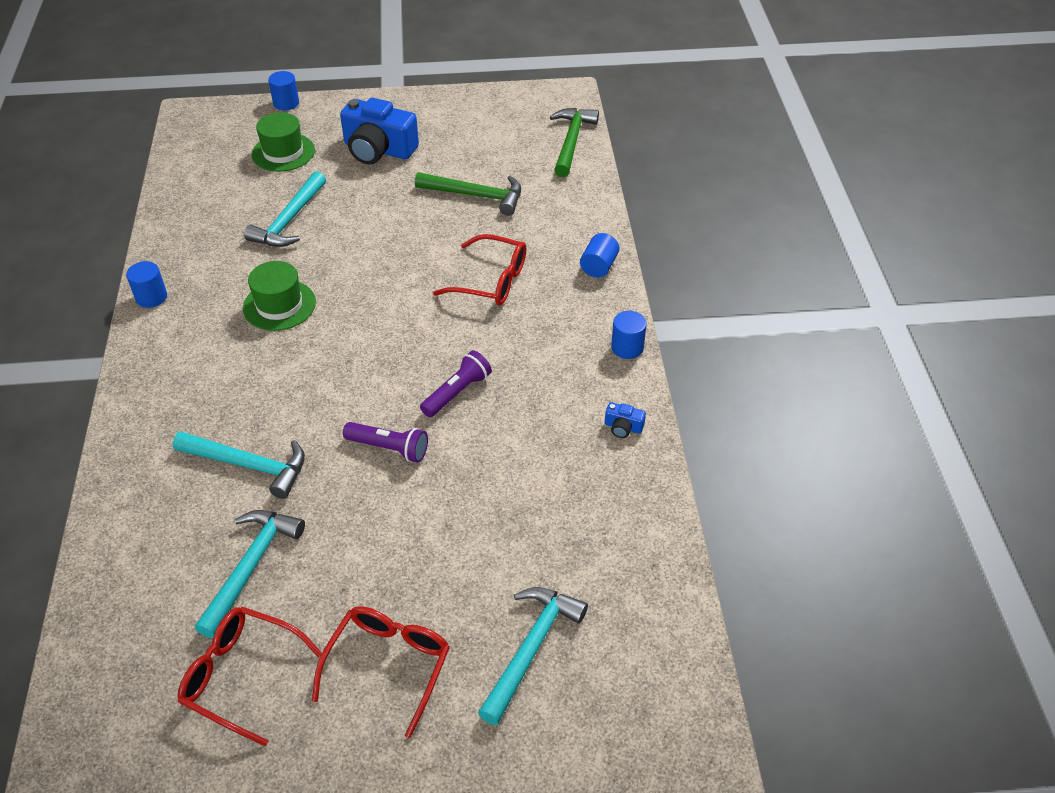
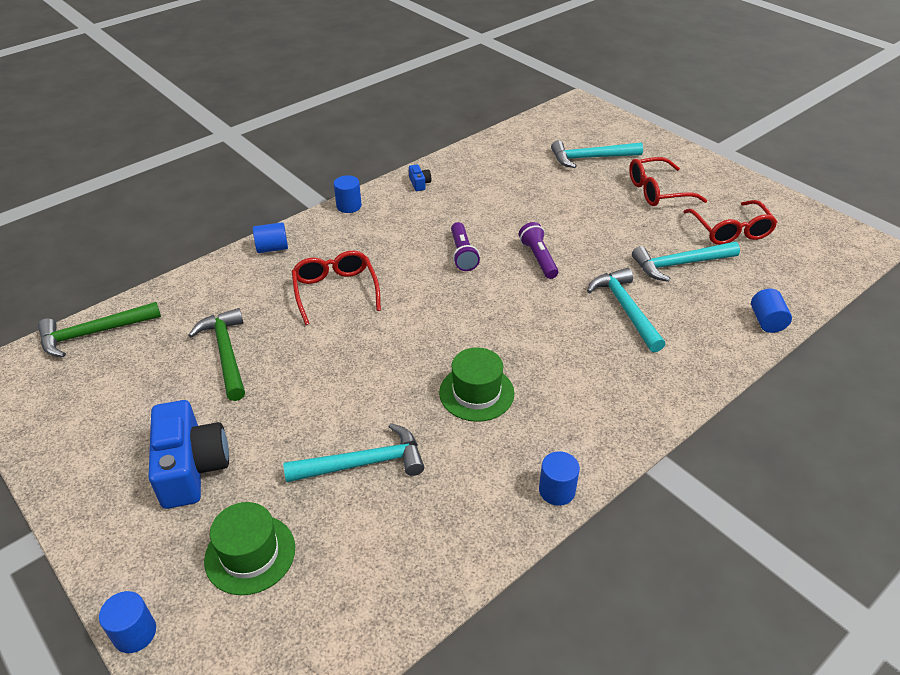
camera: 125 degrees left, 5 degrees down
(103, 569) = (767, 321): none -> blue cylinder
(457, 392) = (462, 254): purple flashlight -> purple flashlight turned 105 degrees counterclockwise

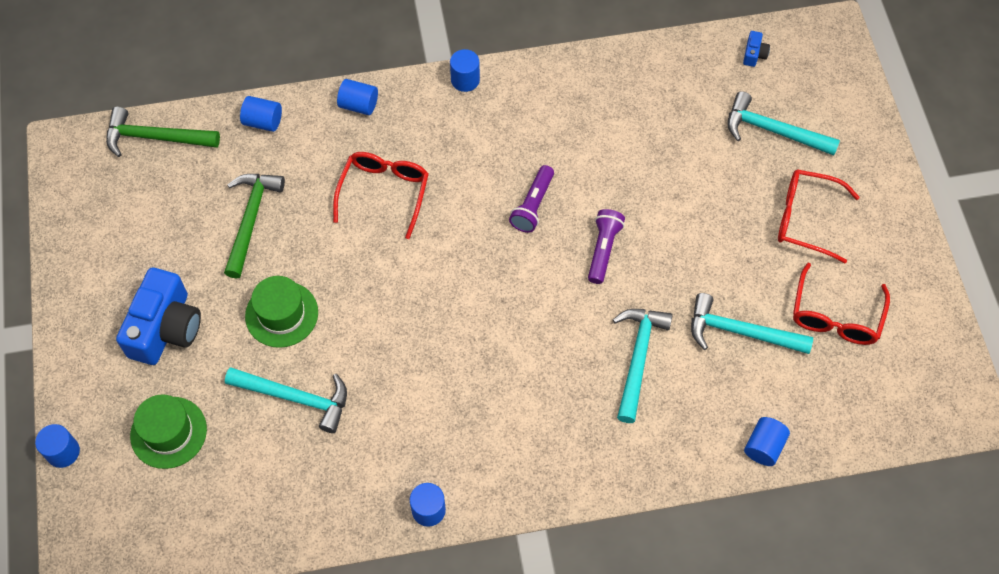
camera: 30 degrees right, 20 degrees up
(193, 287) = (263, 122): none -> blue cylinder
(419, 183) = (557, 81): blue camera -> blue camera (754, 54)
(476, 393) = (432, 378): green hat -> green hat (281, 314)

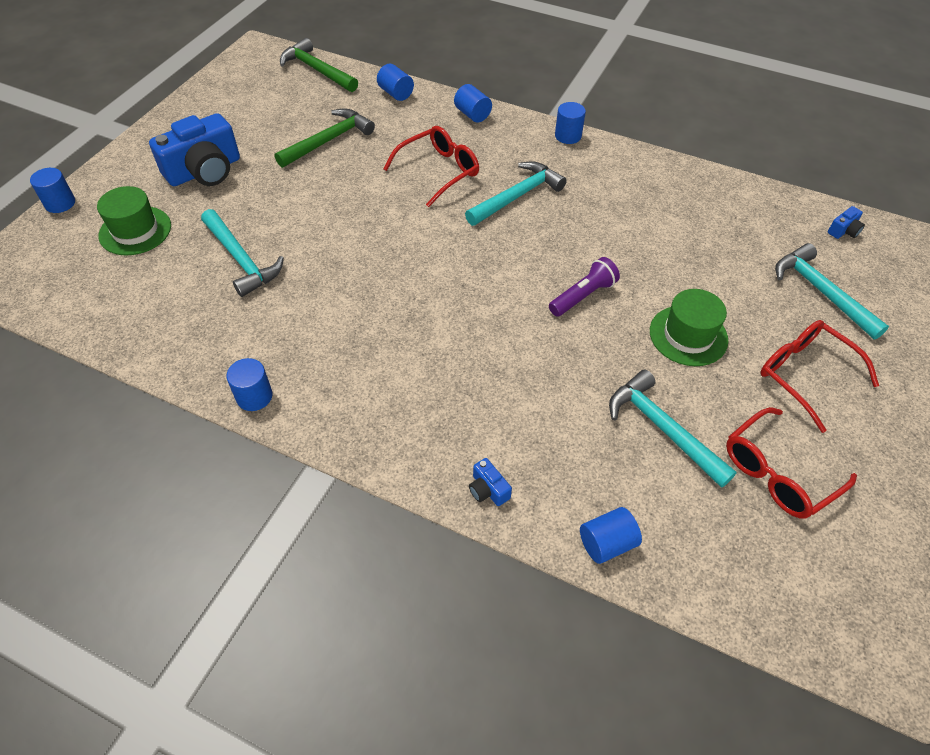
camera: 35 degrees right, 10 degrees down
(281, 314) = (289, 204): green hat -> green hat (688, 335)
(533, 205) = (549, 236): purple flashlight -> none
(638, 358) = (543, 392): turquoise hammer -> turquoise hammer (517, 196)
(659, 463) = (488, 489): none -> blue camera

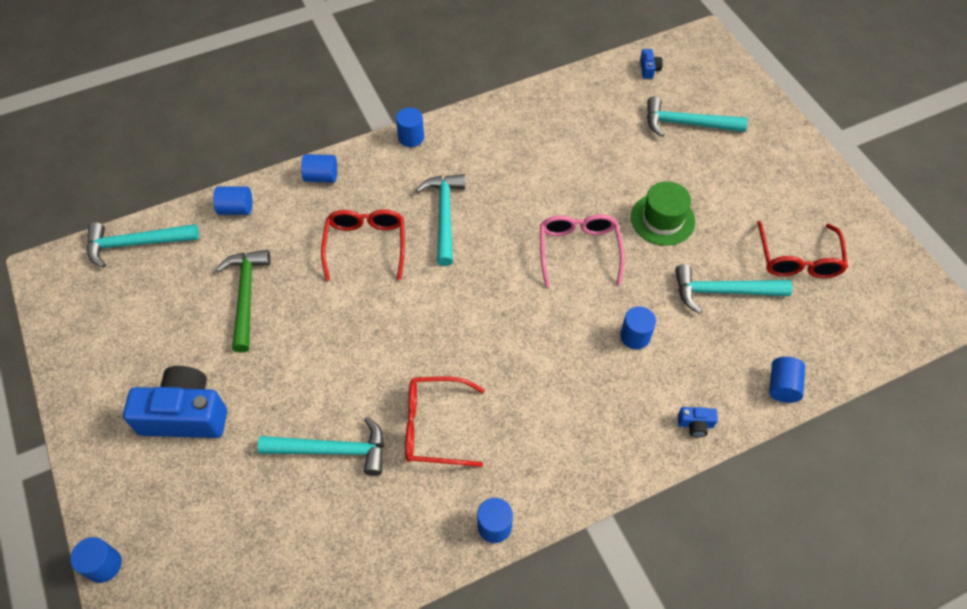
camera: 50 degrees left, 5 degrees up
(135, 231) = (212, 516): green hat -> none
(204, 171) = (185, 415): blue camera -> blue camera turned 90 degrees counterclockwise
(317, 70) = (136, 244): green hammer -> turquoise hammer
(536, 387) = (635, 336): none -> blue cylinder
(583, 296) = (578, 250): purple flashlight -> pink glasses
(804, 374) = (741, 187): red glasses -> red glasses (434, 427)

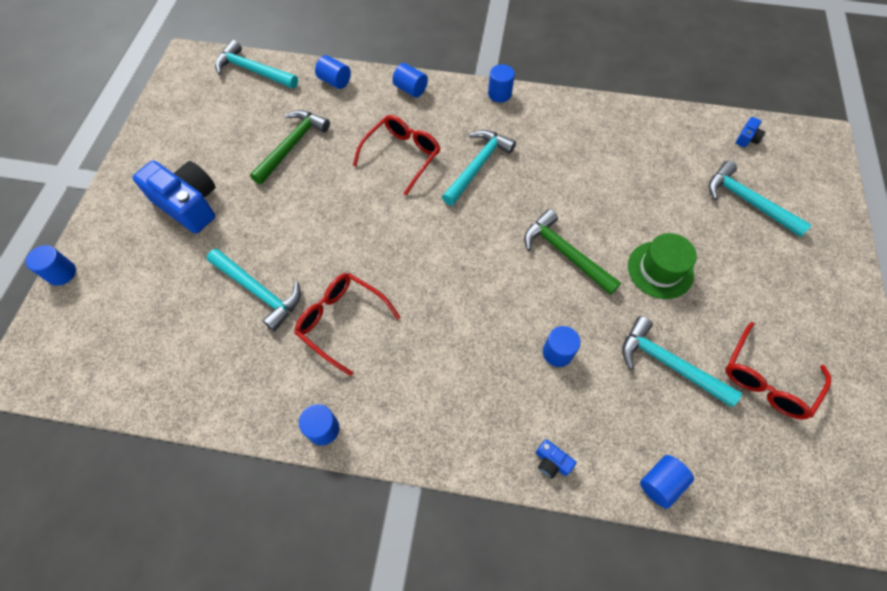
camera: 35 degrees right, 5 degrees up
(578, 250) = (565, 253): pink glasses -> green hammer

